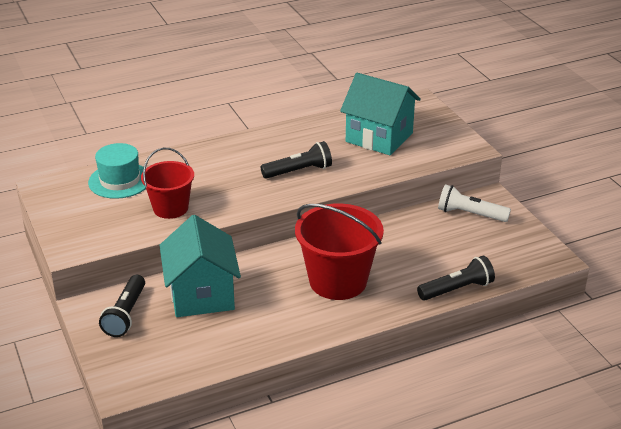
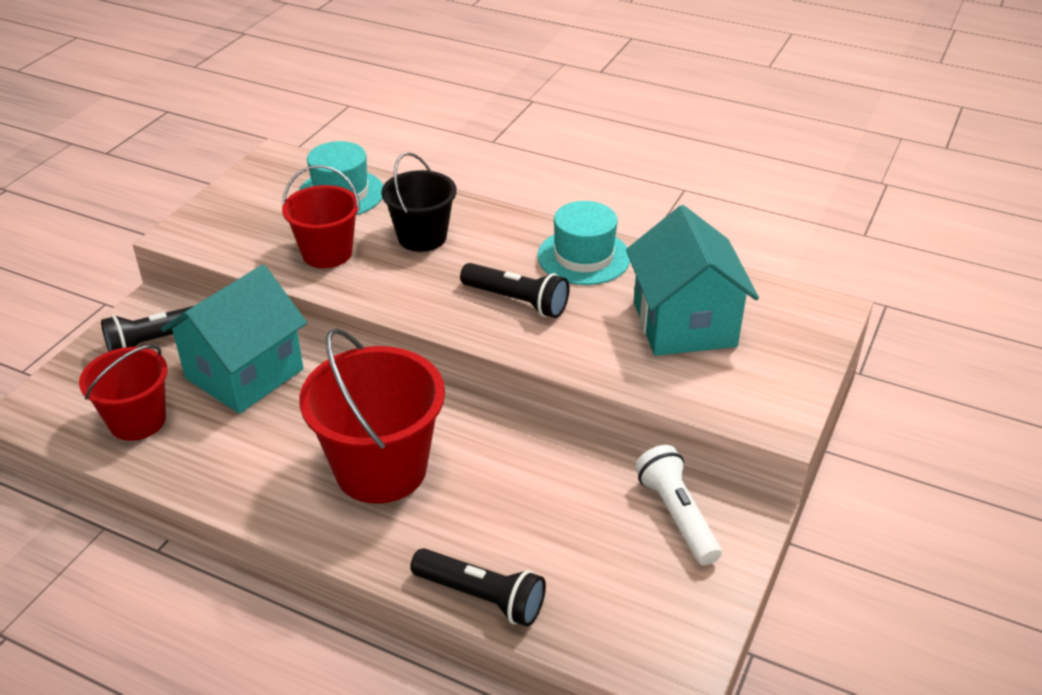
camera: 50 degrees right, 5 degrees up
(190, 348) = (137, 421): none -> red bucket
(203, 173) = (422, 237): none -> black bucket
(292, 137) = (583, 257): none -> turquoise hat

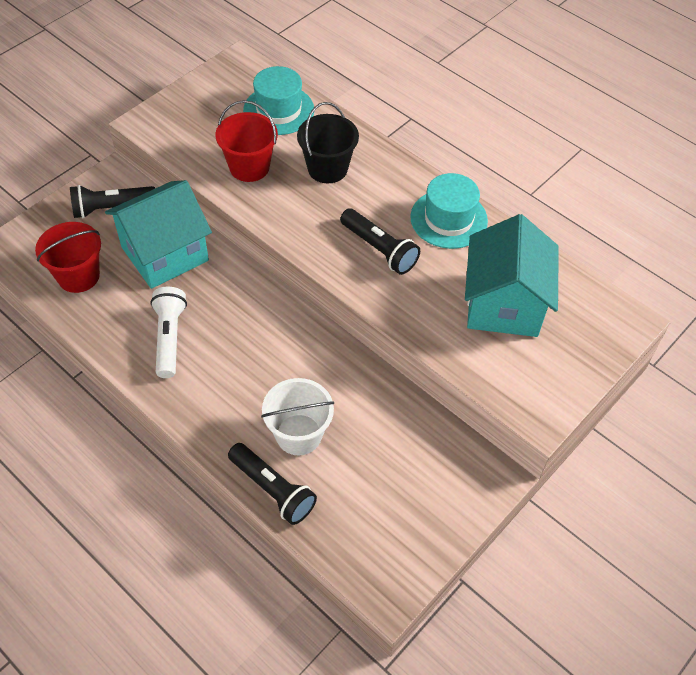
camera: 15 degrees right, 15 degrees up
(381, 469) = (237, 363): red bucket -> none
(490, 527) = (299, 434): none -> white bucket
(677, 516) = (440, 463): white flashlight -> white flashlight (169, 338)

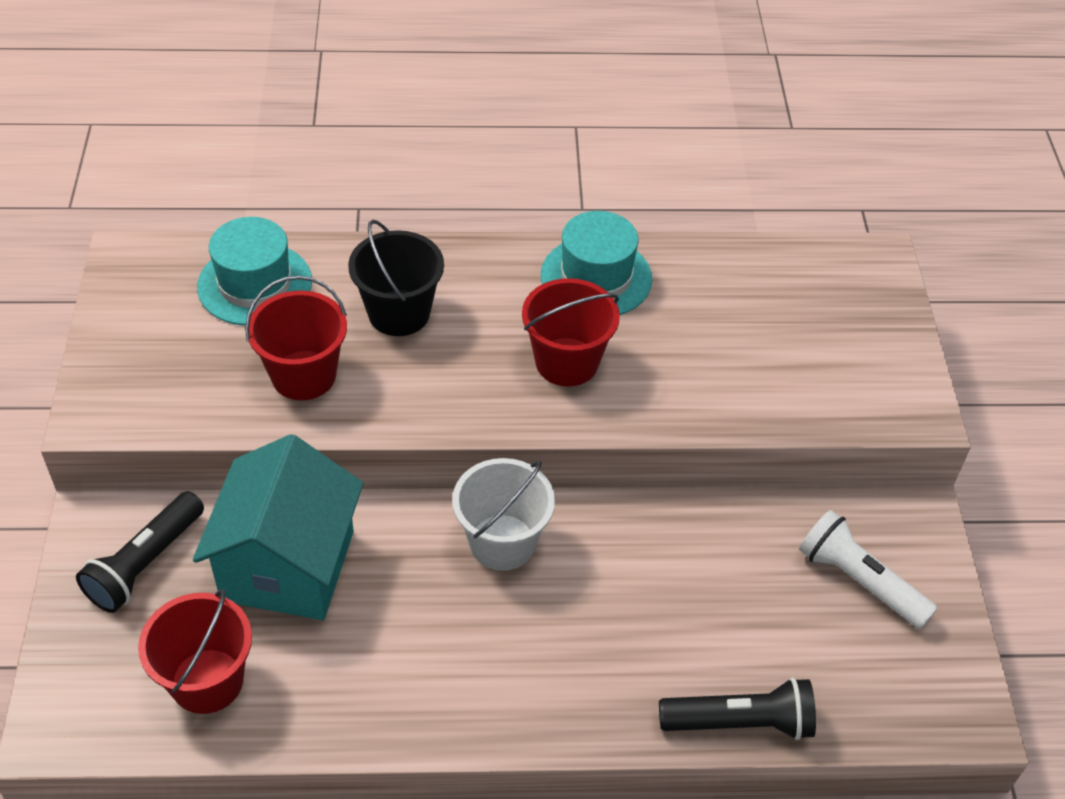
camera: 45 degrees left, 5 degrees down
(169, 338) = (419, 659): white flashlight -> white flashlight (859, 581)
(299, 434) = (693, 640): white bucket -> white bucket (502, 542)
(379, 249) = (566, 362): black flashlight -> red bucket
(503, 304) = (755, 327): turquoise house -> none

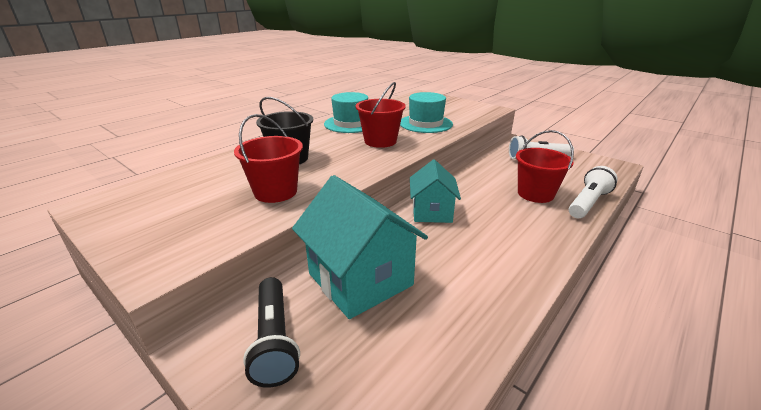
camera: 45 degrees left, 20 degrees down
(207, 681) = (403, 361): red bucket -> red bucket (535, 194)
(255, 284) = (197, 181): turquoise hat -> turquoise hat (425, 123)
(502, 542) = (432, 212): white bucket -> turquoise house
(740, 722) = (588, 203): black flashlight -> white flashlight

